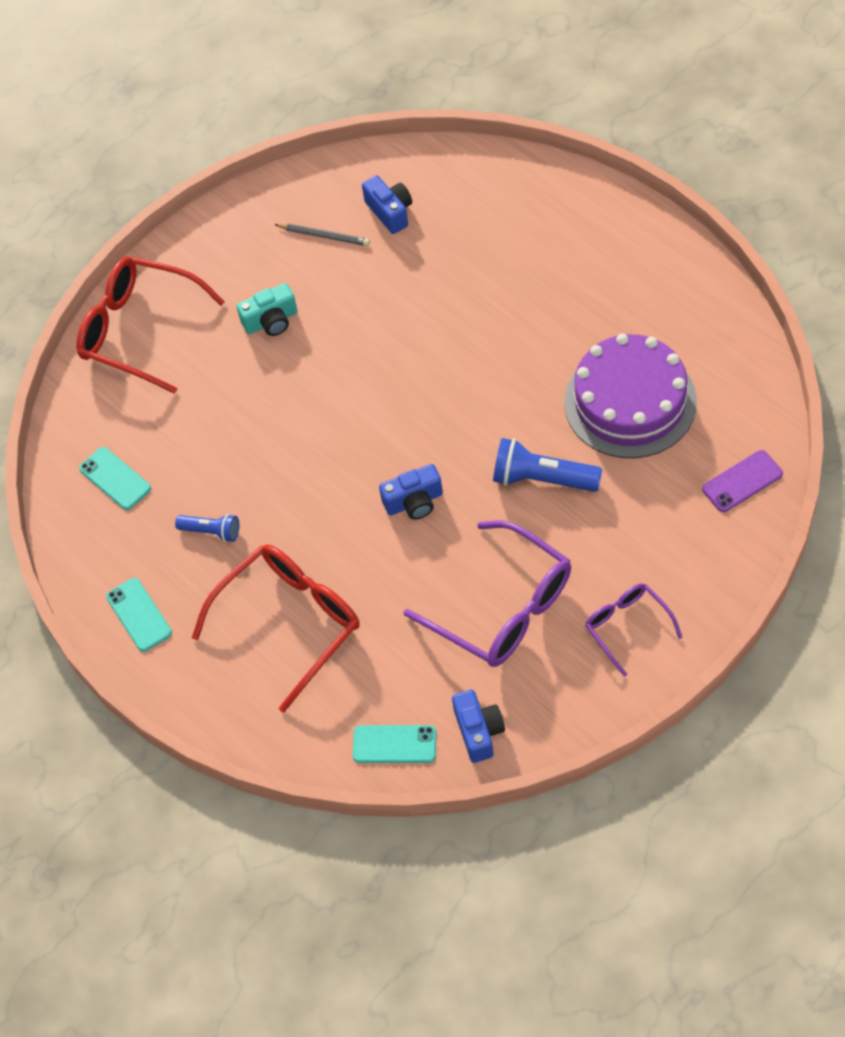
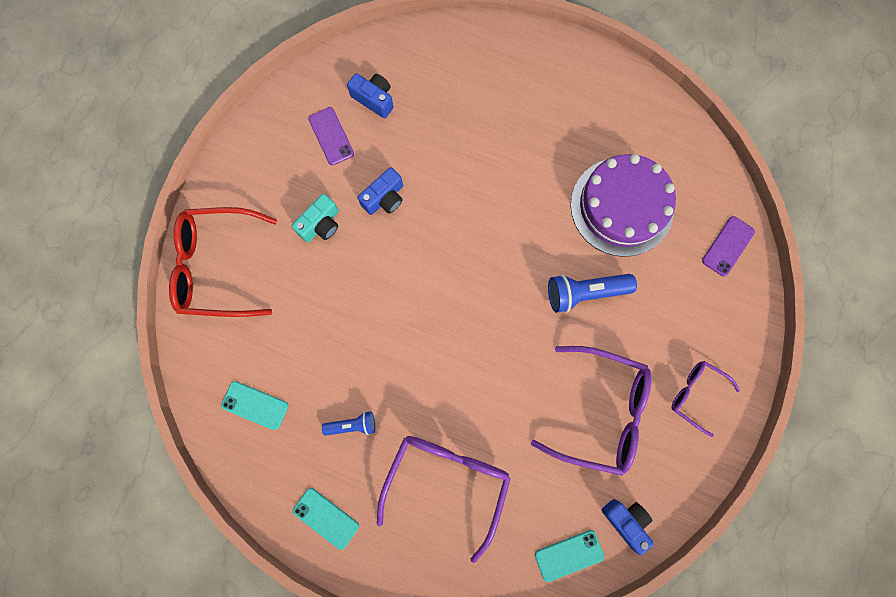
camera: 30 degrees left, 20 degrees up
(289, 624) = (446, 483): red glasses -> purple glasses
(324, 236) = (331, 136): grey pencil -> purple phone
(414, 502) = (498, 345): blue camera -> blue camera (384, 198)

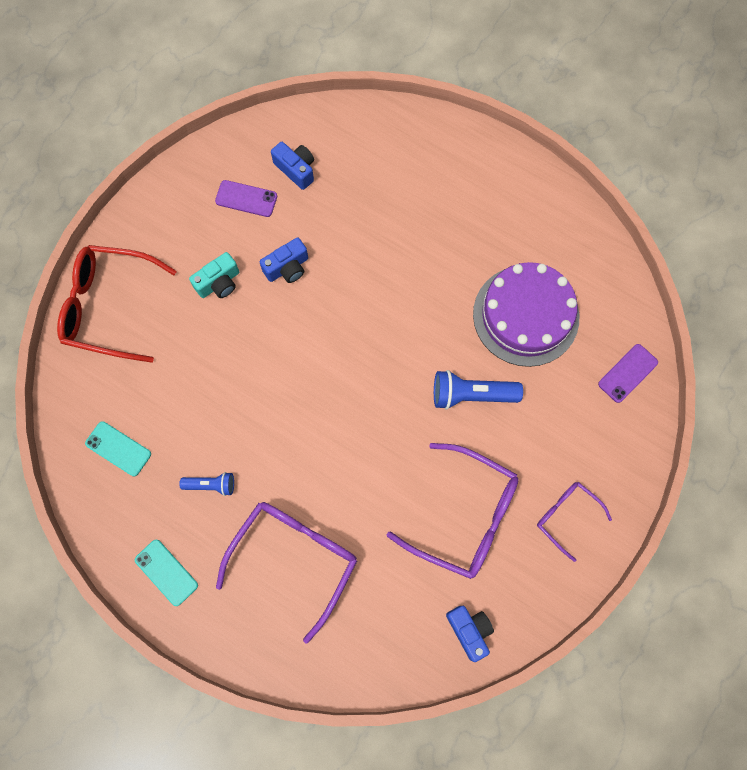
camera: 10 degrees right, 5 degrees down
(331, 136) = (246, 199): purple phone -> purple phone turned 60 degrees counterclockwise
(569, 555) = (404, 654): turquoise phone -> none

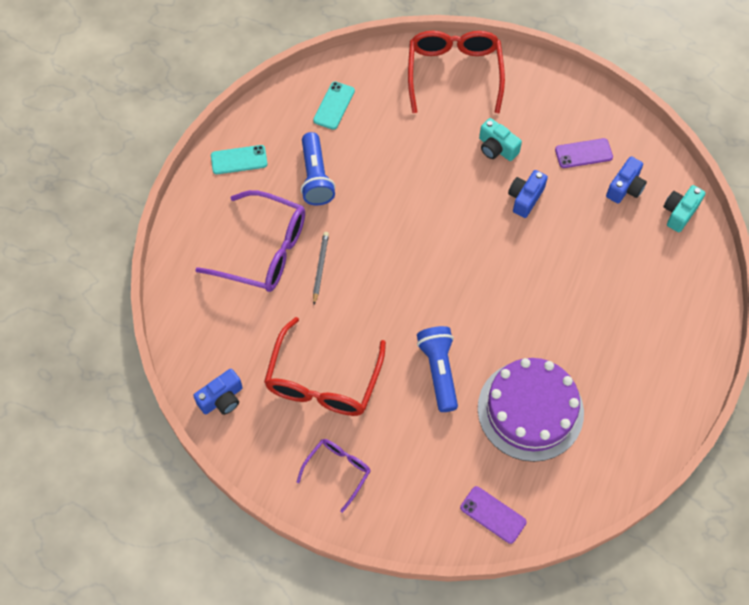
camera: 80 degrees right, 10 degrees down
(166, 572) = (239, 160): turquoise phone -> turquoise phone turned 45 degrees clockwise
(211, 485) = (316, 177): blue flashlight -> blue flashlight, size x1.70
(246, 199) = (583, 153): purple phone -> purple phone turned 75 degrees clockwise
(287, 268) = (525, 198): blue camera -> blue camera turned 75 degrees clockwise
(329, 498) = (320, 268): none -> grey pencil
(335, 128) = (679, 213): none -> turquoise camera
(463, 515) = (323, 380): purple glasses -> red glasses

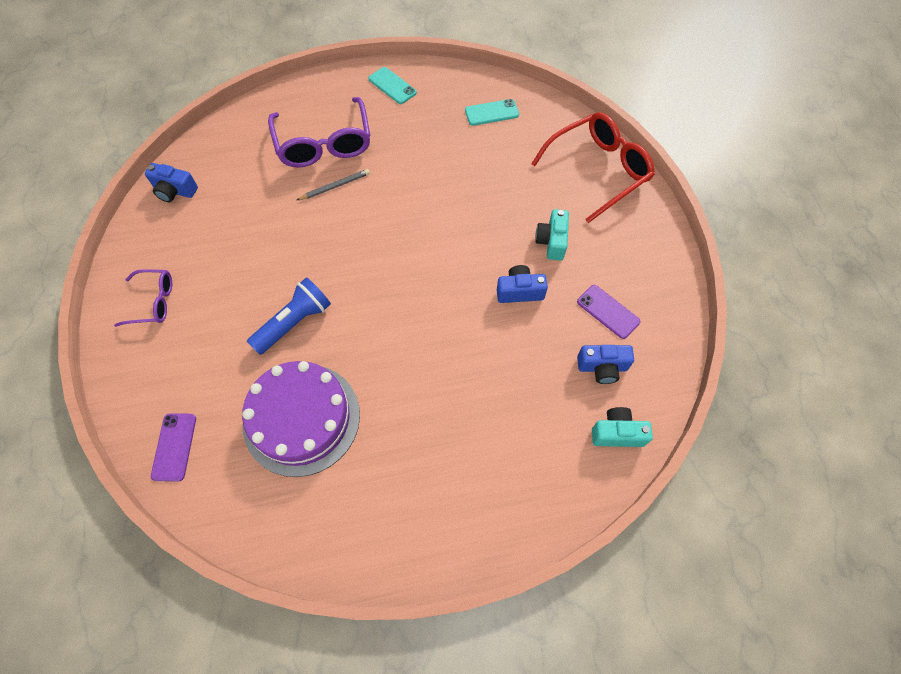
camera: 55 degrees right, 0 degrees up
(316, 177) = (416, 138): blue flashlight -> none
(323, 380) = (232, 245): red glasses -> none

